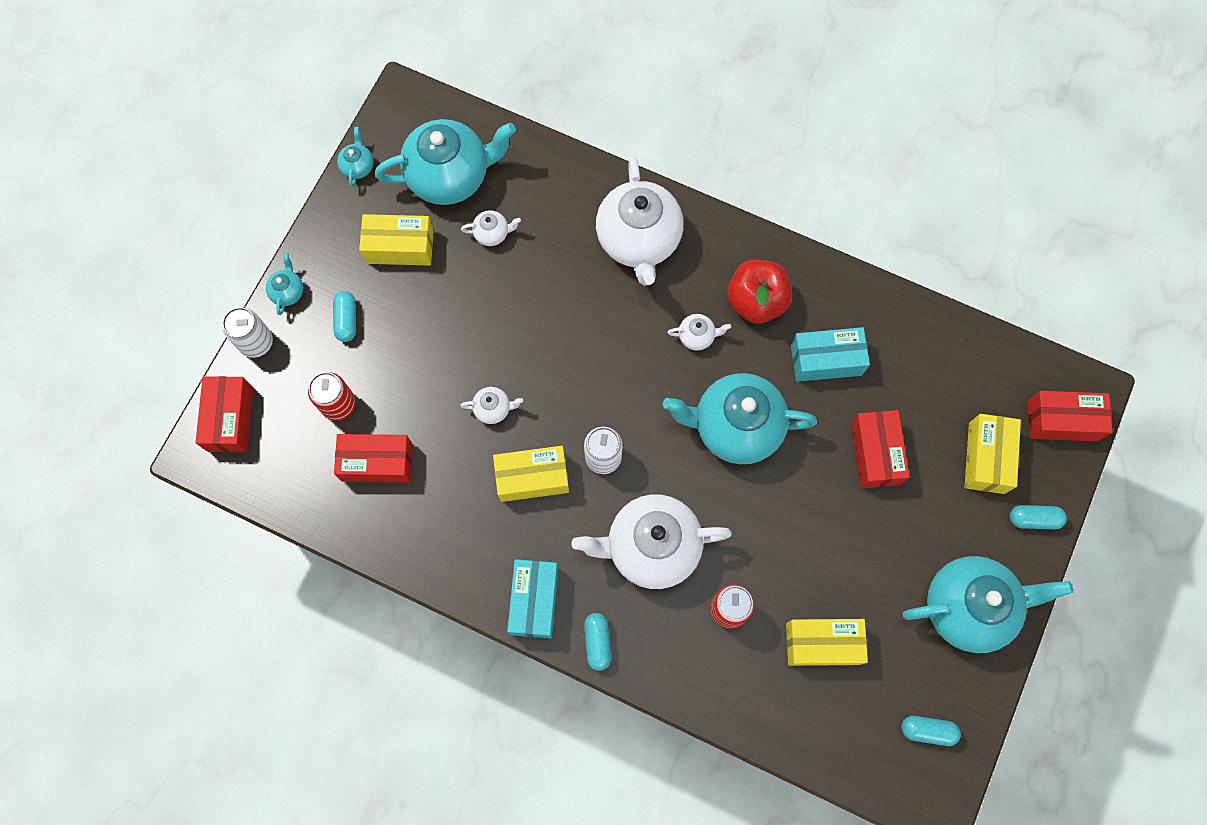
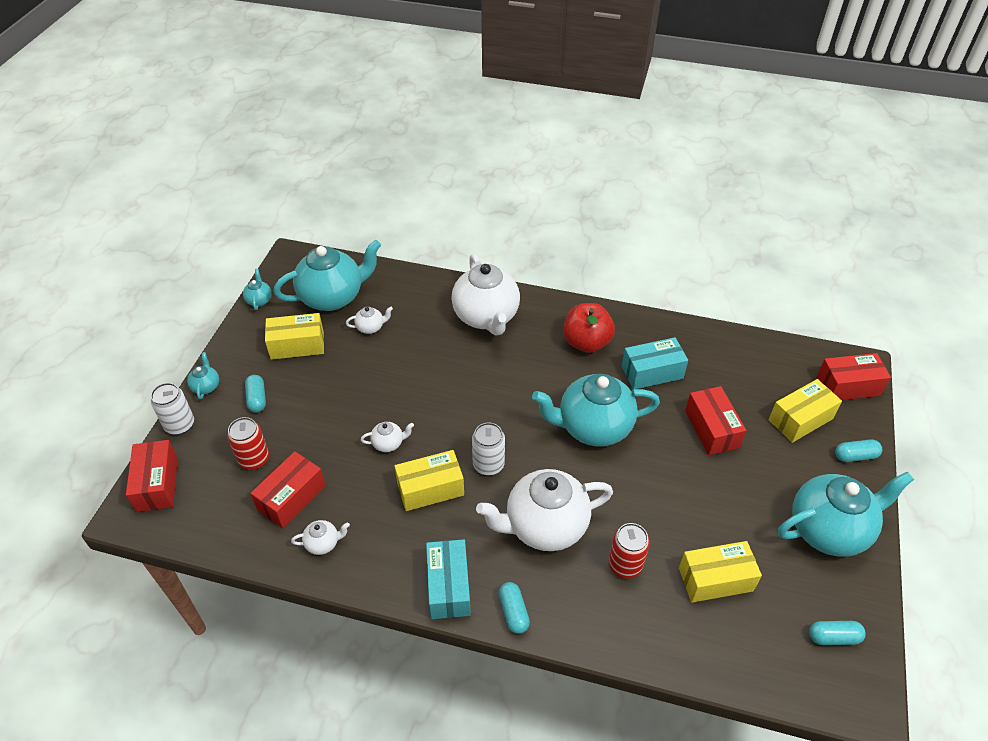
camera: 10 degrees left, 25 degrees down
(377, 462) = (291, 498): red box -> red box turned 45 degrees counterclockwise
(697, 336) = (546, 371): white teapot -> white teapot (323, 543)
(986, 458) = (800, 419): yellow box -> yellow box turned 60 degrees clockwise

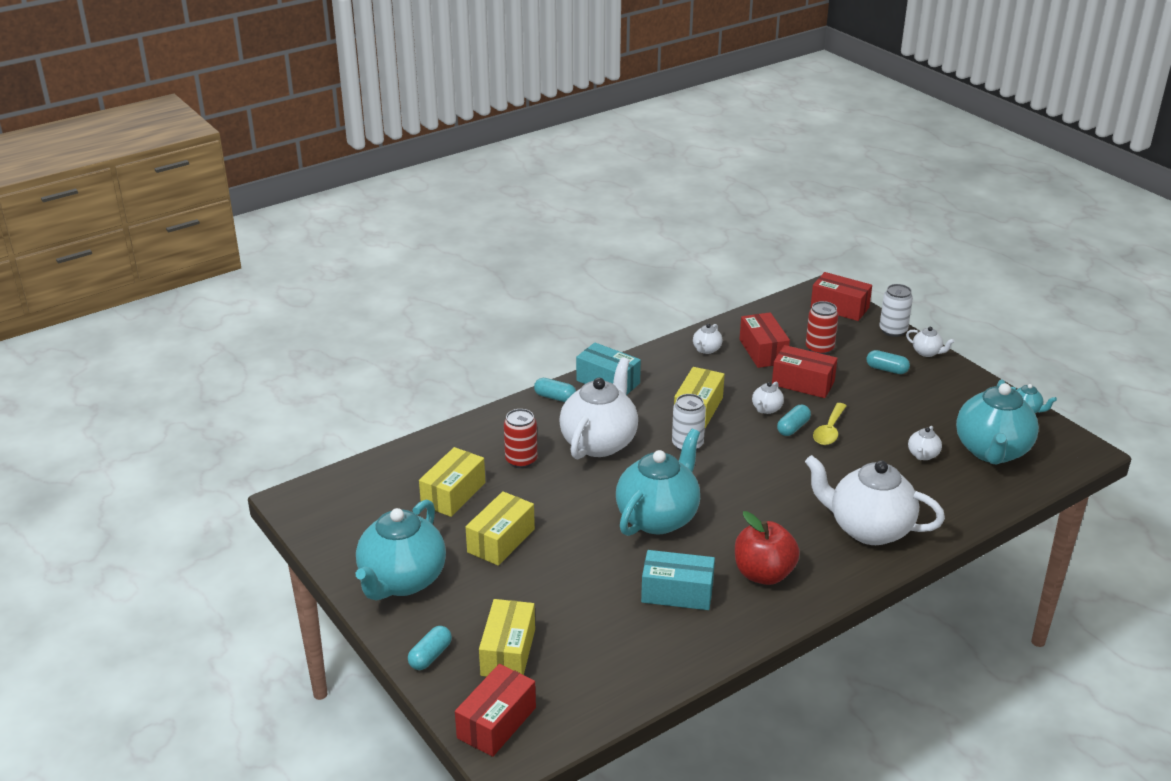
camera: 130 degrees right, 15 degrees down
(206, 386) = (927, 352): turquoise teapot -> white teapot
(297, 345) = (937, 409): yellow box -> yellow box (501, 541)
(385, 390) = (829, 430): none -> yellow spoon
(652, 372) = (677, 593): turquoise box -> turquoise box turned 75 degrees clockwise
(711, 429) = (571, 585): red box -> red box (803, 383)
(833, 637) = (342, 518): turquoise capsule -> turquoise capsule (793, 428)

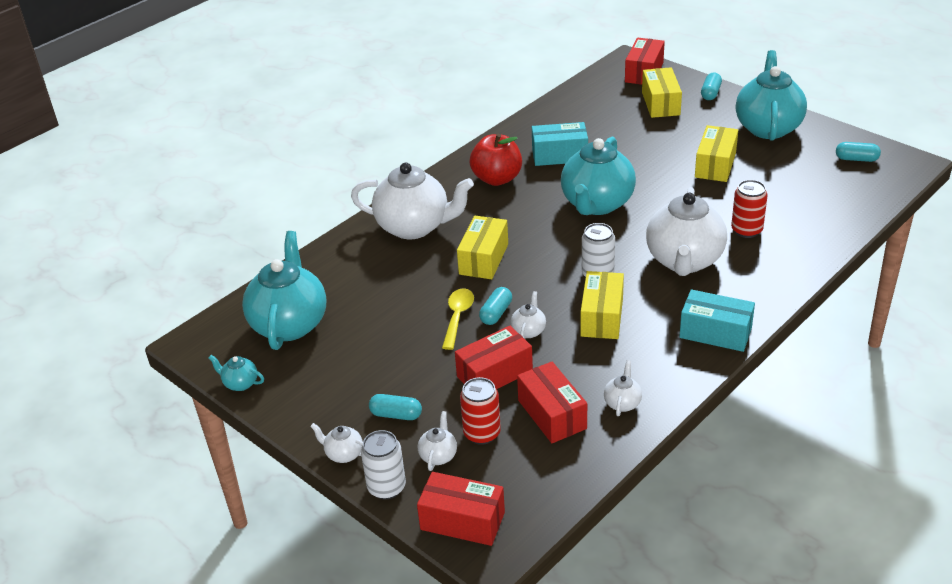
camera: 170 degrees right, 5 degrees up
(453, 494) = (783, 191): yellow box -> yellow box (483, 259)
(555, 397) = (760, 302): turquoise capsule -> turquoise capsule (856, 159)
(803, 383) = (494, 374): red box -> red box turned 45 degrees counterclockwise
(923, 455) = (361, 306): white teapot -> white teapot (438, 455)

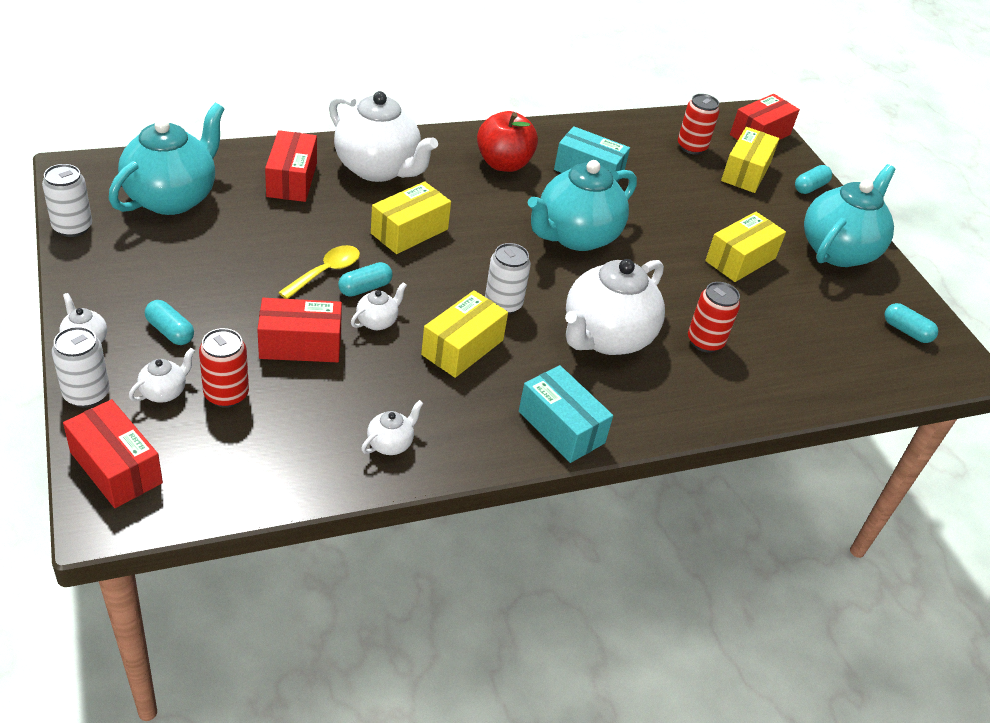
camera: 20 degrees right, 5 degrees up
(240, 383) = (72, 227): turquoise teapot -> white can
(552, 414) = (311, 414): red box -> red box (292, 180)
(609, 103) = (691, 147): none -> red can

